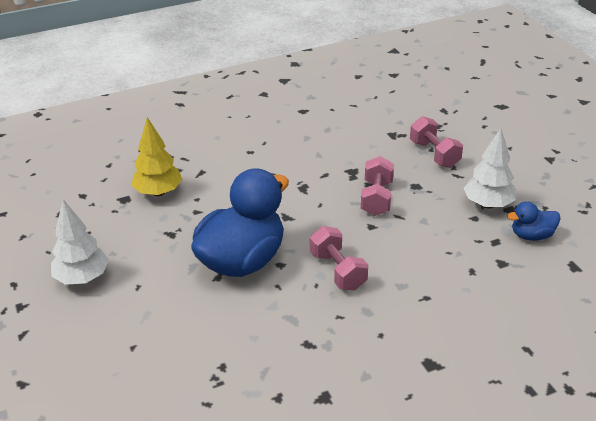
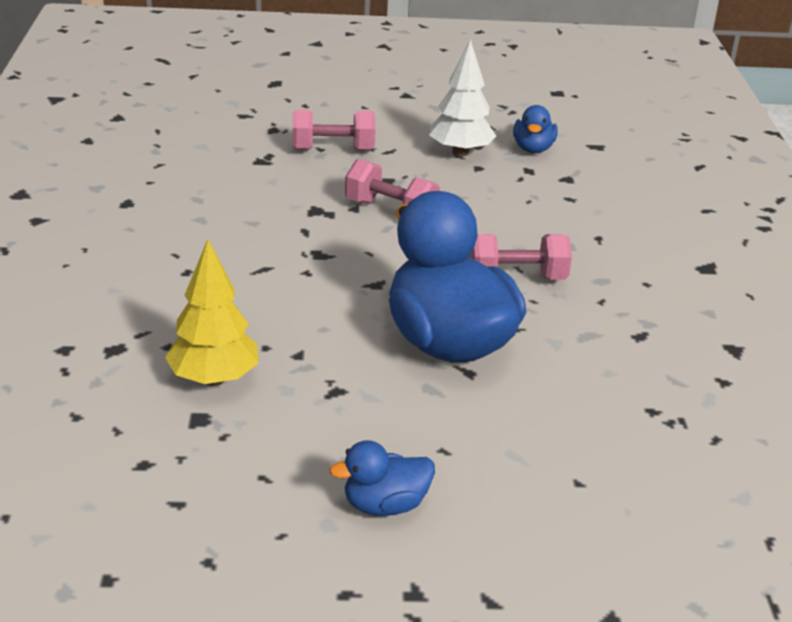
camera: 70 degrees left, 5 degrees down
(82, 278) = (385, 505): white tree -> blue duck

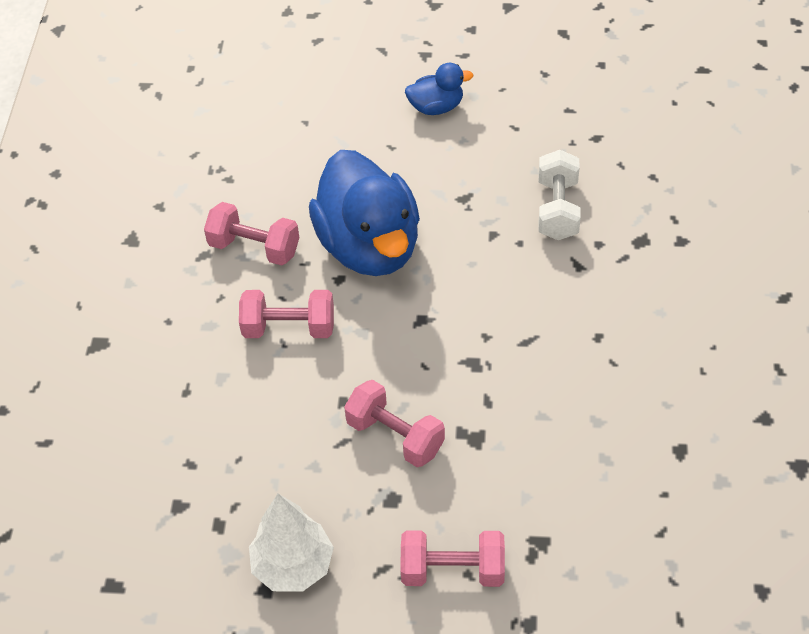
camera: 170 degrees left, 20 degrees up
(214, 379) = (557, 209): yellow tree -> white dumbbell
(533, 149) = (198, 576): blue duck -> none
(584, 341) = (254, 248): none -> pink dumbbell

